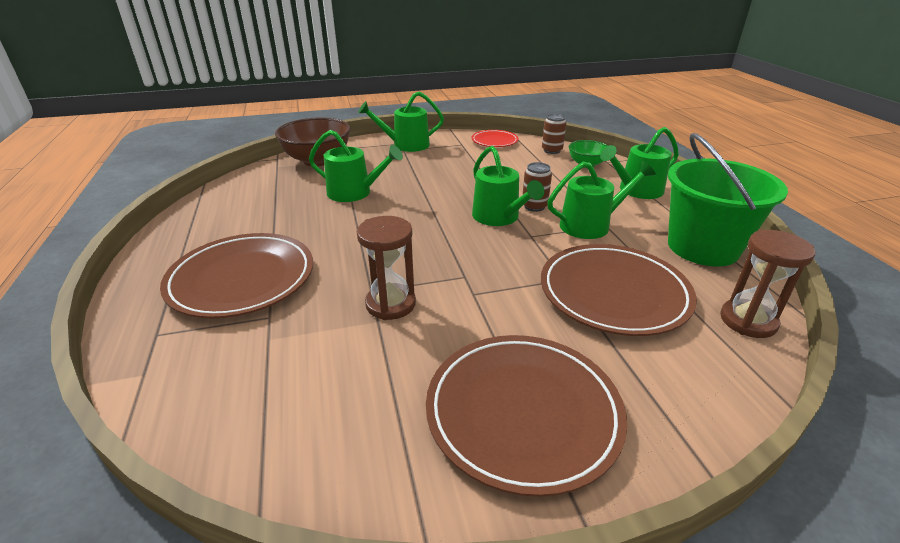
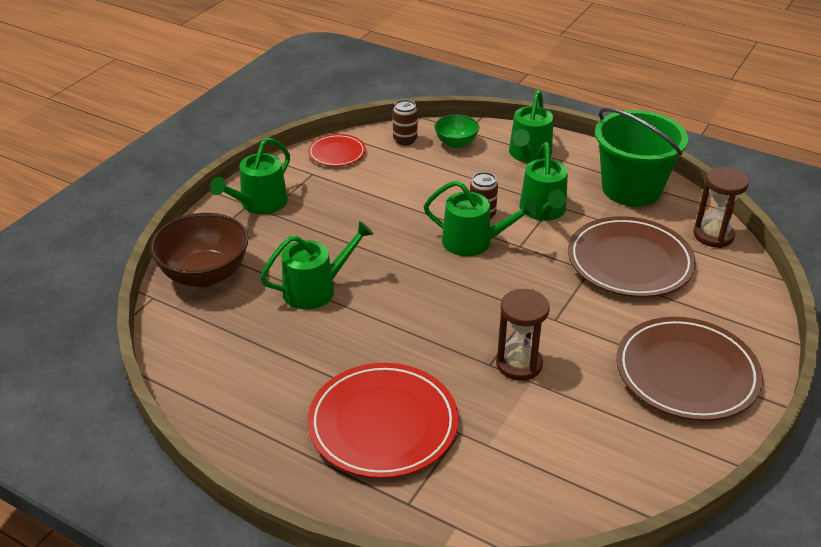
camera: 45 degrees left, 5 degrees up
(242, 279) = (383, 424): brown plate -> red plate
(590, 225) = (543, 210): green watering can -> green watering can turned 150 degrees clockwise

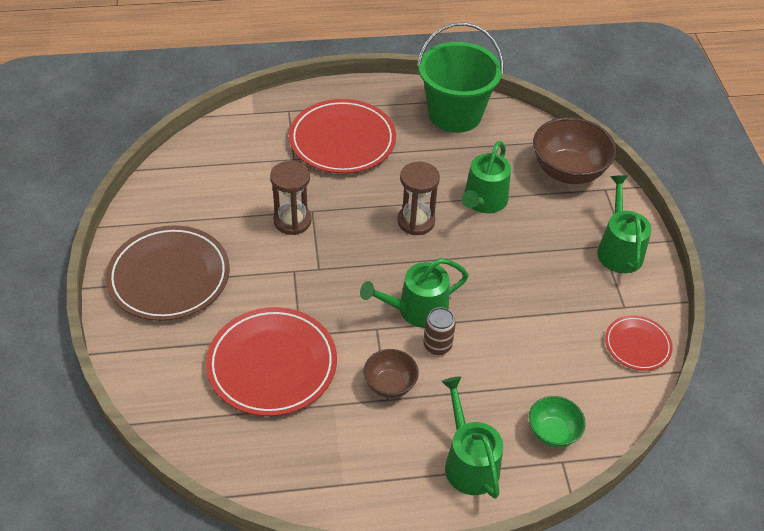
camera: 140 degrees right, 10 degrees up
(405, 140) = (603, 405): brown can -> none
(543, 210) = (390, 384): green watering can -> brown bowl
(629, 262) = (272, 365): brown plate -> red plate
(631, 189) = (329, 471): green bucket -> green bucket (455, 114)
(713, 235) = (212, 447): brown hourglass -> brown hourglass (416, 221)

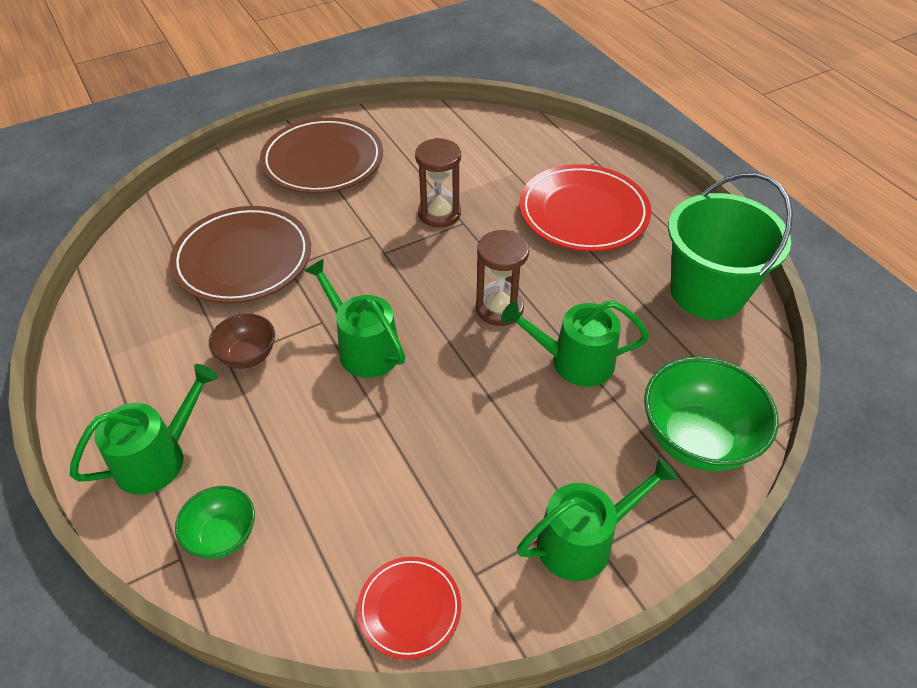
camera: 70 degrees right, 0 degrees up
(272, 365) = (243, 259): red plate -> brown plate
(437, 345) = (318, 381): brown can -> none
(568, 171) = (697, 439): brown bowl -> green bowl

